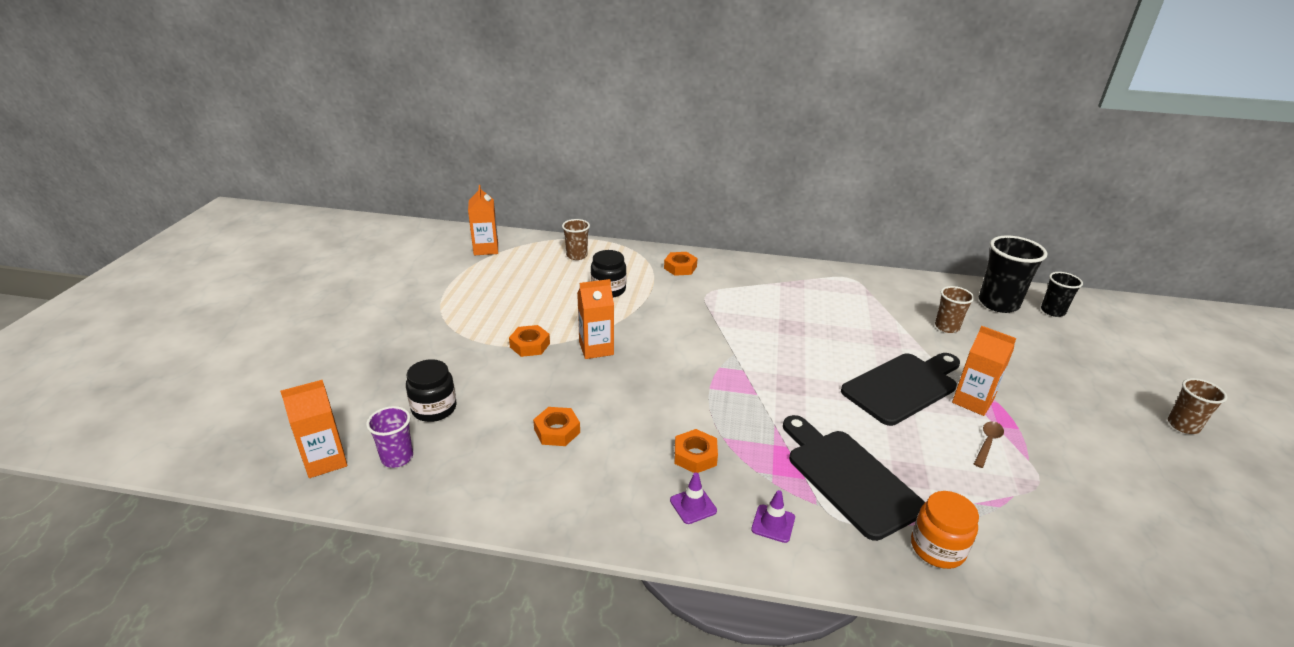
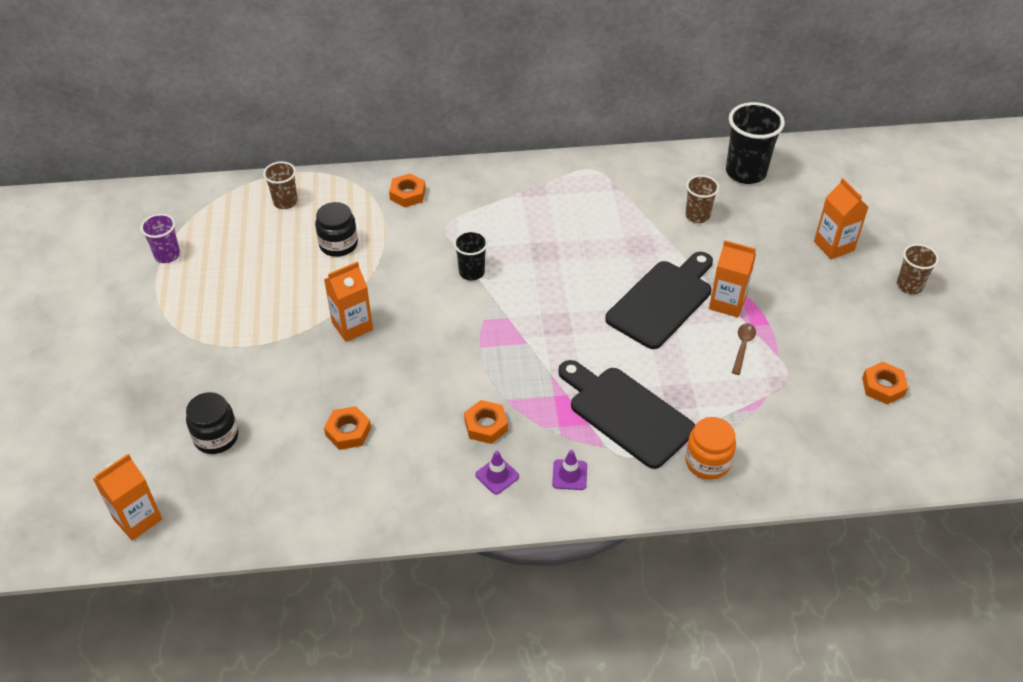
camera: 15 degrees left, 15 degrees up
(397, 458) = (206, 498): purple cup -> purple cup (167, 255)
(486, 249) = (175, 215): orange carton -> orange carton (834, 246)
(530, 345) = (281, 338): orange nut -> orange nut (883, 387)
(1052, 311) = (798, 171): black cup -> black cup (471, 272)

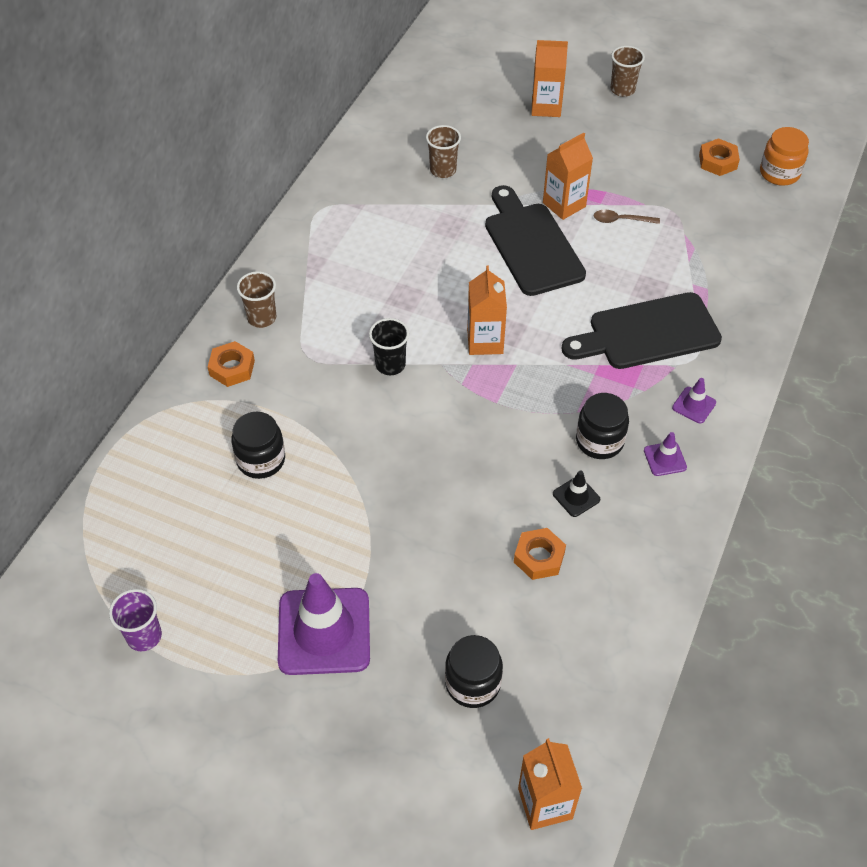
camera: 60 degrees left, 5 degrees up
(217, 339) = (324, 631): none -> purple traffic cone
(285, 202) = (150, 483): brown cup -> brown cup (261, 318)
(352, 326) = (394, 496): orange carton -> orange carton (485, 341)
(420, 432) = (576, 497): none -> black traffic cone
(486, 425) = (599, 441): orange nut -> black jar
(707, 462) = (732, 306): orange jar -> orange jar (779, 173)
(743, 346) = (620, 220): brown spoon -> brown spoon turned 45 degrees counterclockwise
(745, 172) = (413, 112): black cup -> none

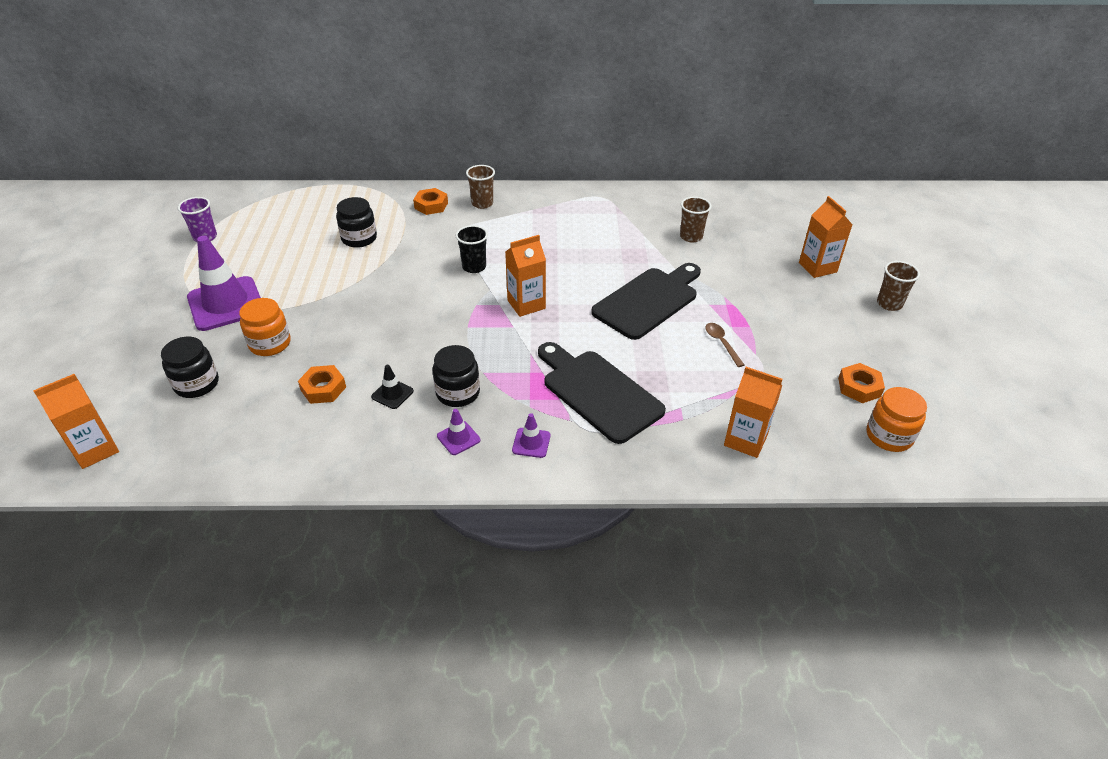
camera: 65 degrees right, 10 degrees down
(432, 595) = (270, 344): none -> orange jar
(564, 205) = (710, 306): orange carton -> orange carton (745, 440)

